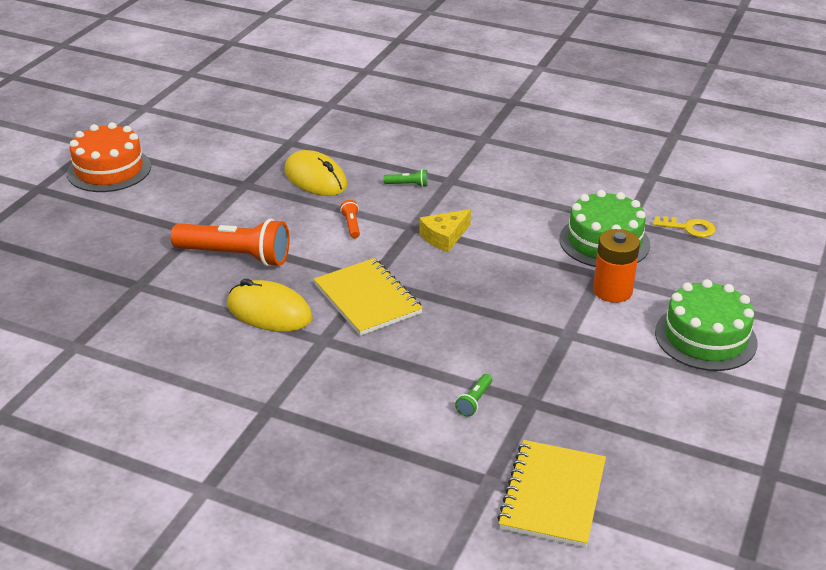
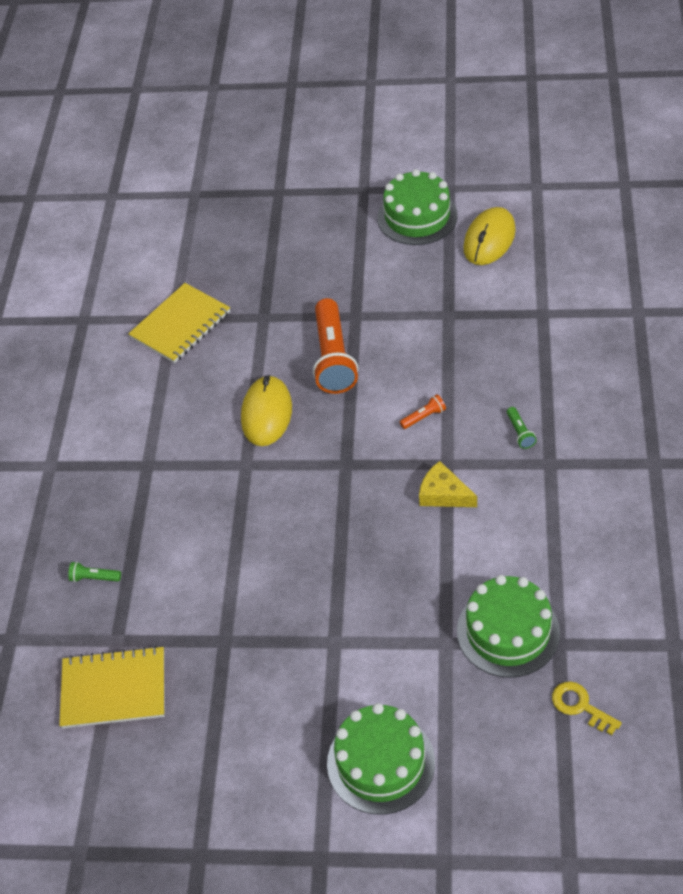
camera: 75 degrees right, 15 degrees up
(109, 170) = (417, 216): orange cake -> green cake
(315, 179) = (488, 359): yellow mouse -> yellow mouse (489, 239)
(367, 299) = (315, 472): yellow notebook -> yellow notebook (180, 325)
(474, 401) = (208, 598): green flashlight -> green flashlight (94, 578)
(612, 291) = (422, 661): orange battery -> none
(689, 228) = (580, 706): yellow key -> yellow key turned 135 degrees clockwise

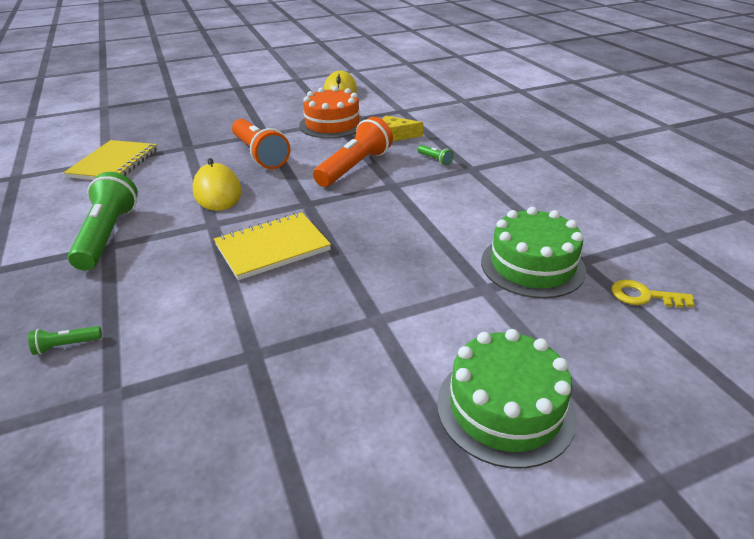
camera: 30 degrees left, 15 degrees down
(114, 689) = (123, 449): yellow notebook -> yellow notebook (272, 248)
(150, 449) = (108, 235): none -> green flashlight
(417, 216) = (283, 91): green cake -> none
(424, 417) = (355, 167): orange flashlight -> orange flashlight, size x2.41
(441, 319) = (332, 124): none -> orange cake
(443, 494) = (403, 201): yellow cheese -> yellow cheese (395, 135)

